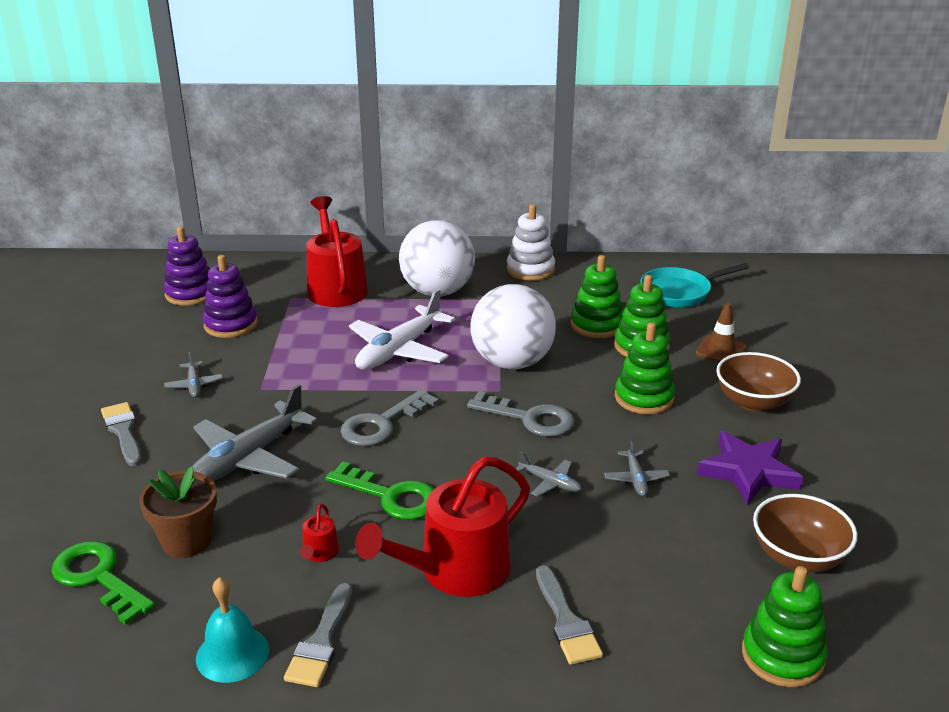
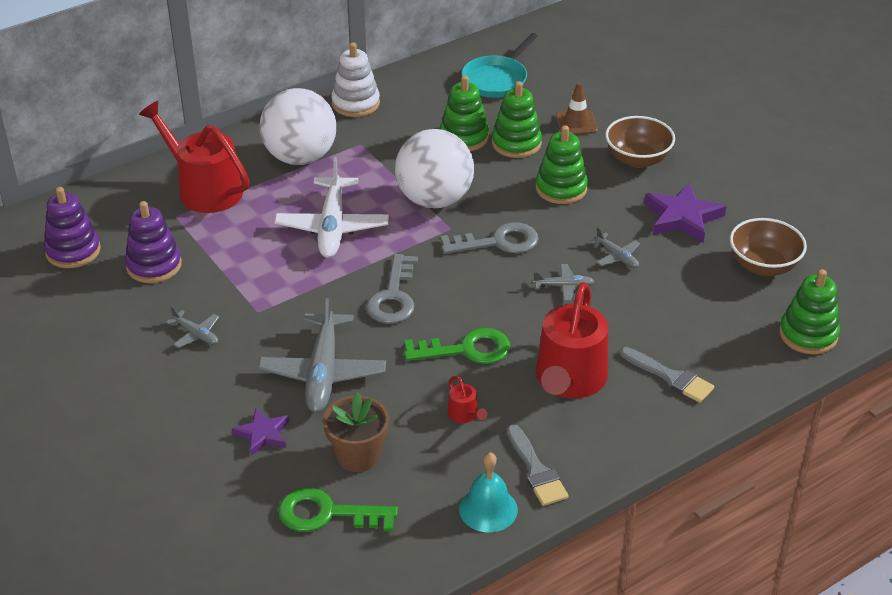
camera: 35 degrees left, 10 degrees up
(123, 431) = (189, 401): grey brush -> none
(139, 484) = (263, 434): none -> purple star

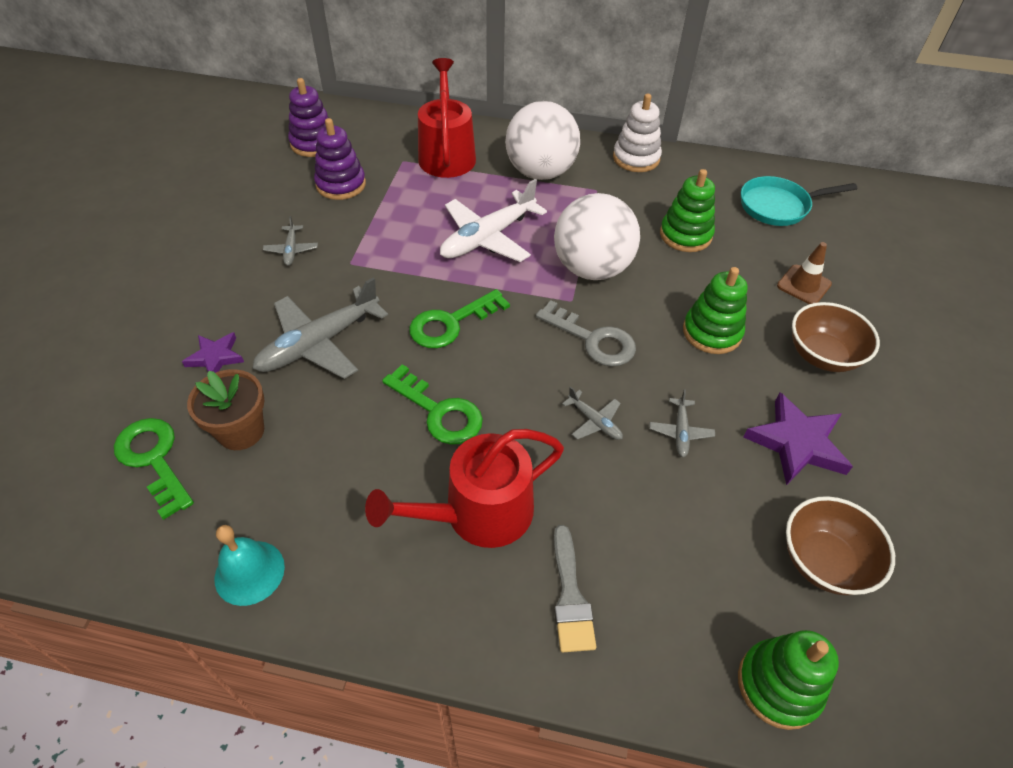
camera: 45 degrees right, 10 degrees up
(393, 296) = (451, 323): grey key -> green key
(464, 415) = (357, 468): red watering can -> none
(516, 143) = (724, 268): green stacking toy -> none
(536, 470) = (333, 574): grey brush -> none

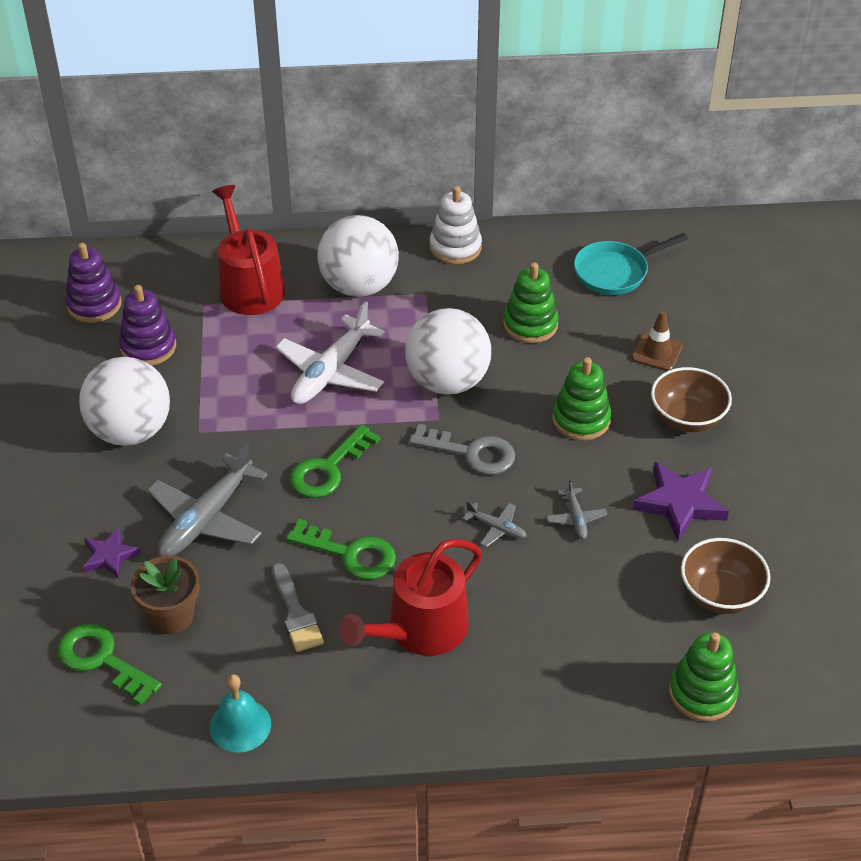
camera: 15 degrees left, 5 degrees down
(291, 250) = (131, 431): grey plane -> white ball
(570, 596) = (520, 673): grey brush -> grey brush (296, 613)

